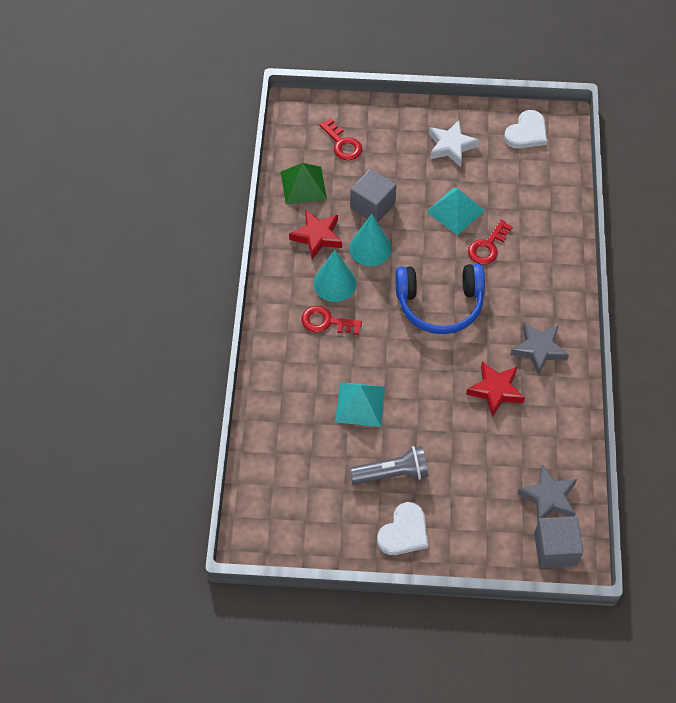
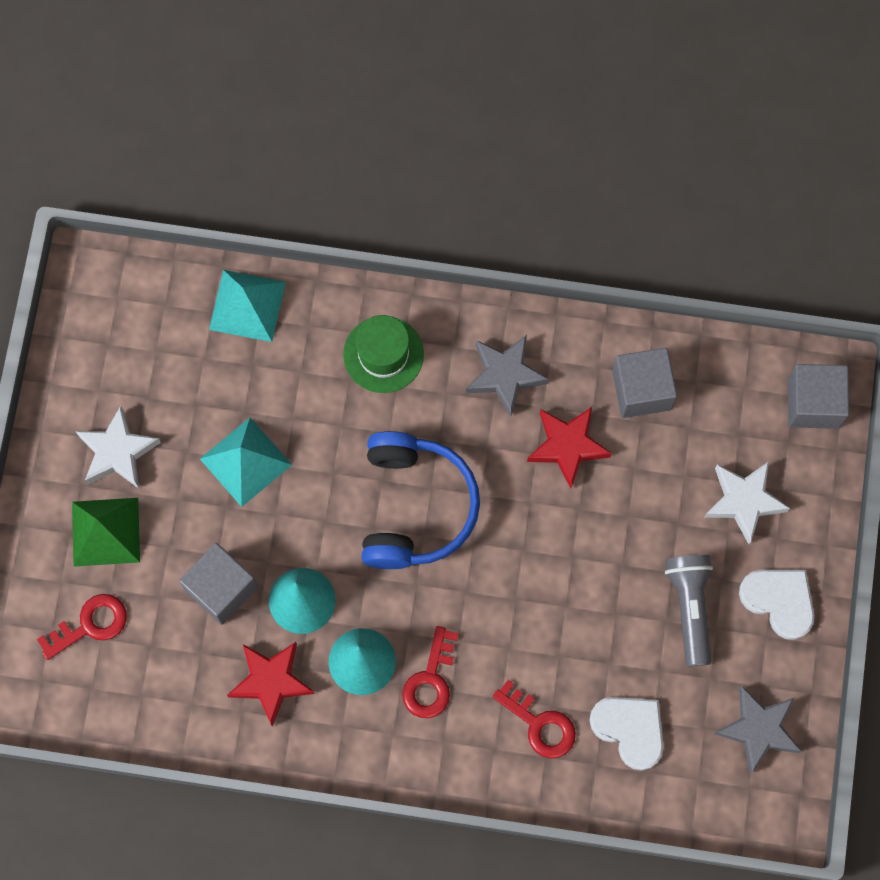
camera: 85 degrees left, 15 degrees up
(303, 185) = (167, 696): green pyramid -> green pyramid (105, 532)
(360, 404) = (575, 642): turquoise pyramid -> turquoise pyramid (247, 305)
(473, 505) = (744, 501): none -> white star
(487, 246) = (317, 422): red key -> red key (539, 724)
(526, 132) = (105, 331): white heart -> white heart (630, 729)
(540, 278) = (383, 354): none -> green hat
(544, 434) = (641, 390): none -> grey cube
(548, 497) = (738, 399): grey star -> grey star (758, 729)

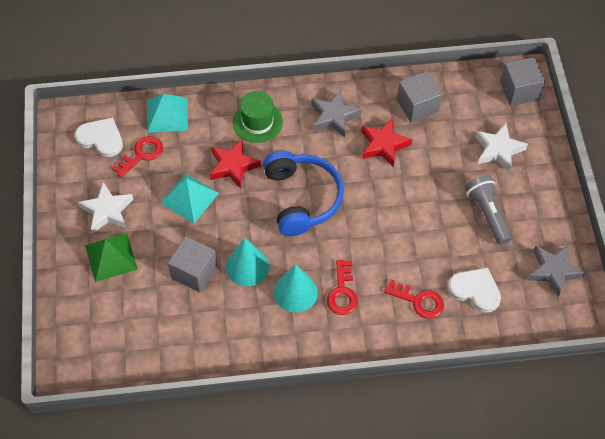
camera: 15 degrees left, 15 degrees down
(90, 625) = (114, 313): red key -> red key (141, 155)
(271, 681) = (241, 318): red star -> red star (233, 166)
(779, 601) = (539, 197): white heart -> white heart (101, 138)

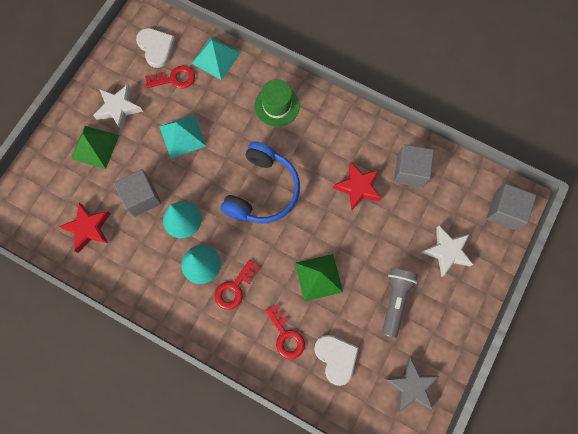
camera: 35 degrees right, 15 degrees up
(233, 166) = (232, 131): red star -> red star (88, 228)
(334, 116) = (338, 138): grey star -> none
(408, 237) = (318, 277): none -> green pyramid

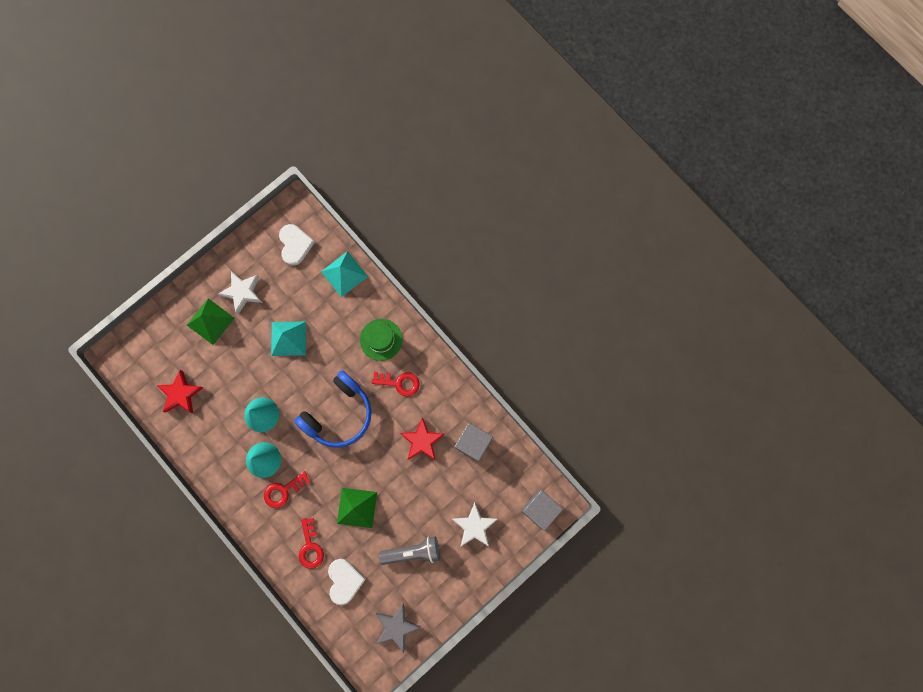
camera: 20 degrees right, 5 degrees up
(142, 197) = (234, 383): grey cube -> none
(174, 79) = (300, 281): red key -> red key (399, 383)
(395, 300) = (413, 551): grey flashlight -> grey flashlight turned 45 degrees clockwise

